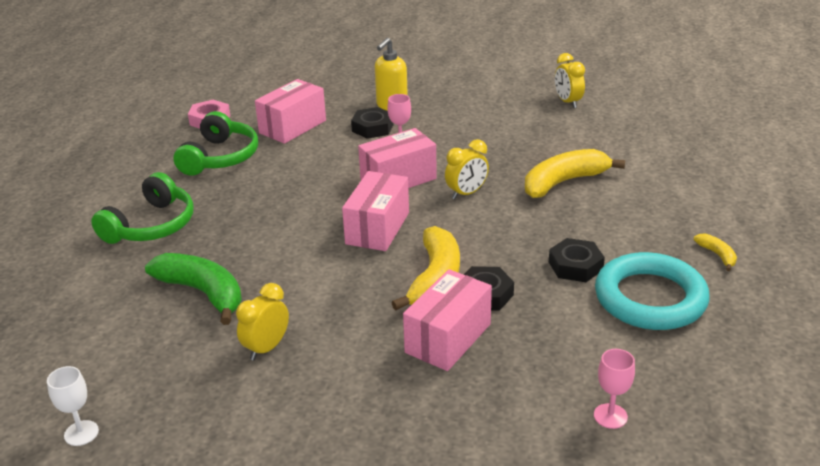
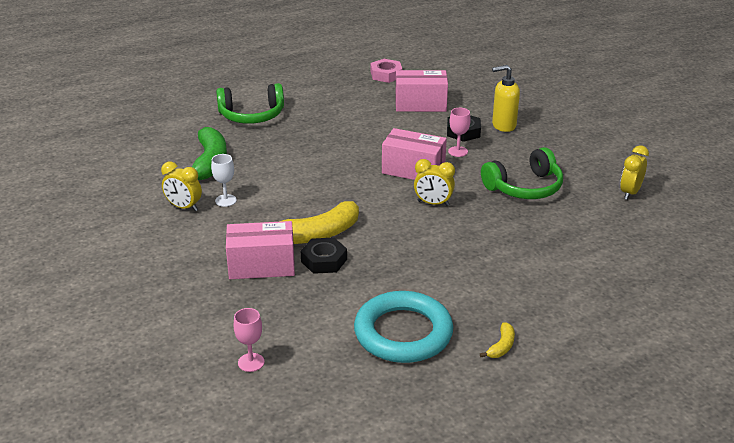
camera: 50 degrees right, 0 degrees up
(81, 433) = (63, 187): white goblet -> white goblet (226, 200)
(220, 157) = (349, 99): green headphones -> green headphones (525, 187)
(266, 348) = (184, 207): yellow clock -> yellow clock turned 150 degrees counterclockwise
(378, 228) = (346, 188): pink box -> none
(564, 182) = (506, 237): yellow banana -> none
(575, 266) = (402, 284): black nut -> none

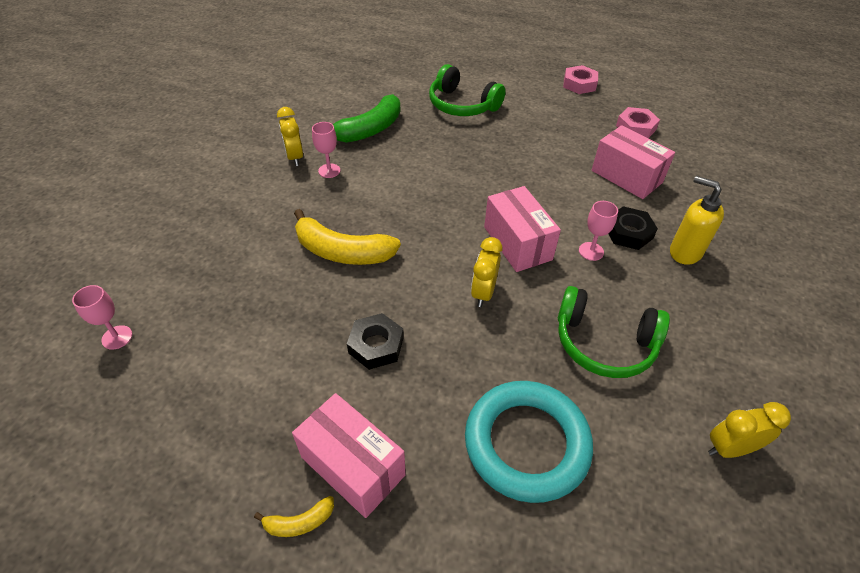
camera: 45 degrees right, 15 degrees up
(226, 200) = (329, 171): white goblet -> pink goblet
(261, 265) = (261, 250): pink box -> pink box (353, 466)
(312, 65) = (579, 84): none -> pink nut
(324, 260) = (308, 282): black nut -> black nut (376, 345)
(403, 333) = (249, 416): turquoise ring -> turquoise ring (526, 443)
(433, 203) = (483, 293): yellow clock -> yellow clock turned 45 degrees clockwise

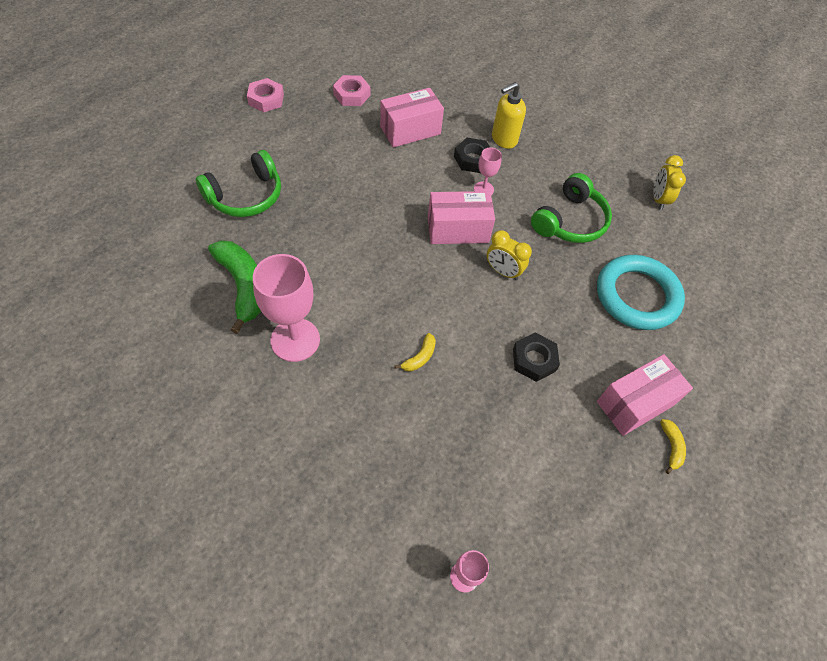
camera: 75 degrees left, 10 degrees up
(295, 157) = (255, 367): yellow clock -> none
(329, 171) = (295, 340): pink goblet -> pink goblet, size x2.02
(342, 251) = (420, 357): yellow banana -> yellow banana, size x0.47

